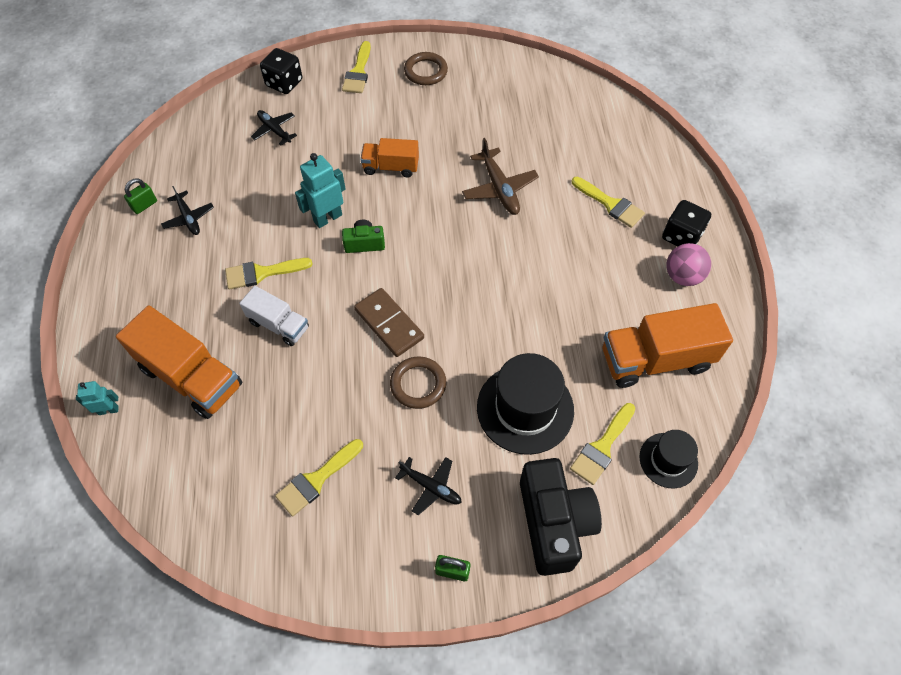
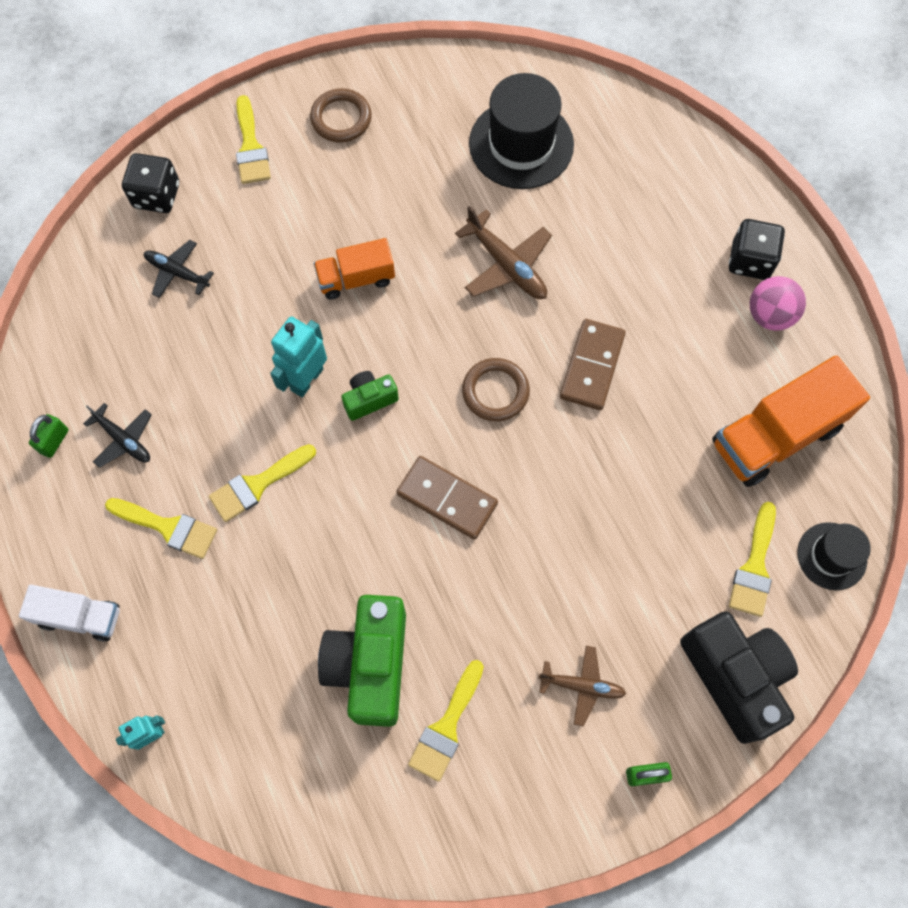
camera: 20 degrees left, 10 degrees up
(191, 377) = (234, 654): orange truck -> none
(279, 325) = (311, 547): white truck -> white truck (80, 616)
(282, 417) = (370, 665): none -> green camera
(418, 384) = (515, 565): brown ring -> brown ring (495, 391)
(431, 487) = (581, 686): black plane -> brown plane
(525, 408) = (650, 551): black hat -> black hat (521, 144)
(533, 270) = (591, 366): none -> brown domino
(610, 204) = (651, 243): yellow brush -> yellow brush (168, 527)

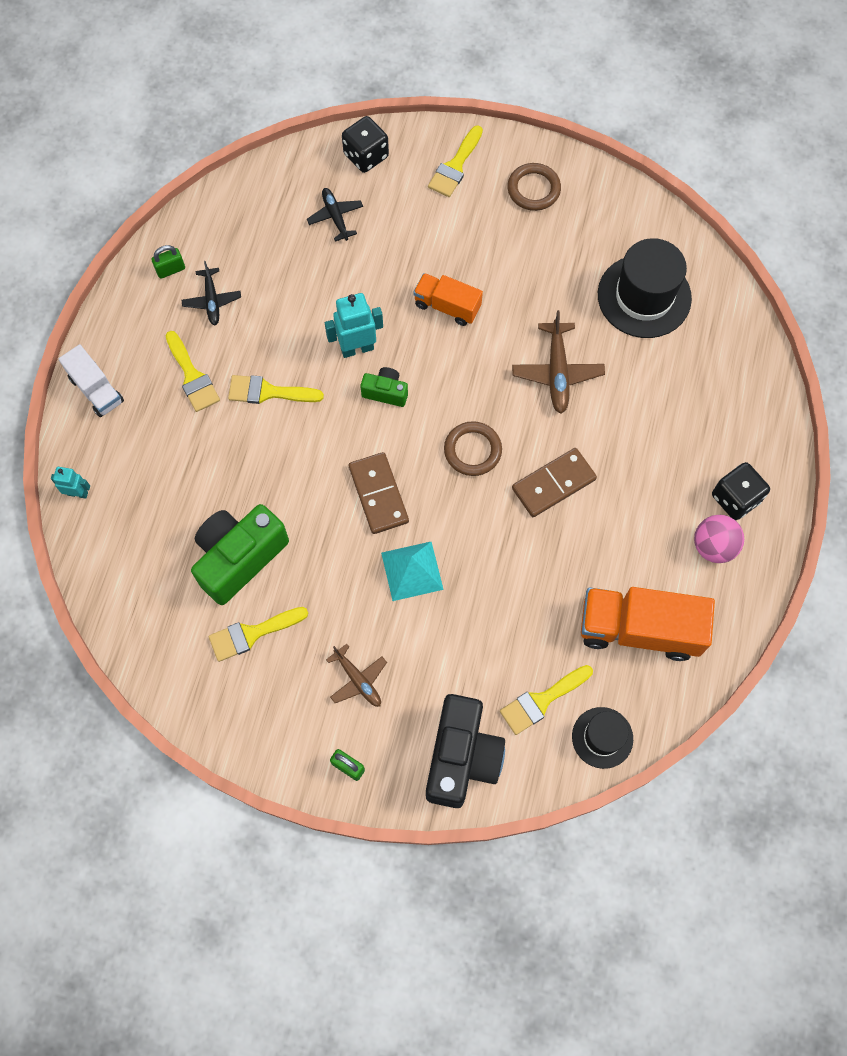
camera: 40 degrees right, 0 degrees up
(540, 544) = (412, 571): none -> turquoise pyramid

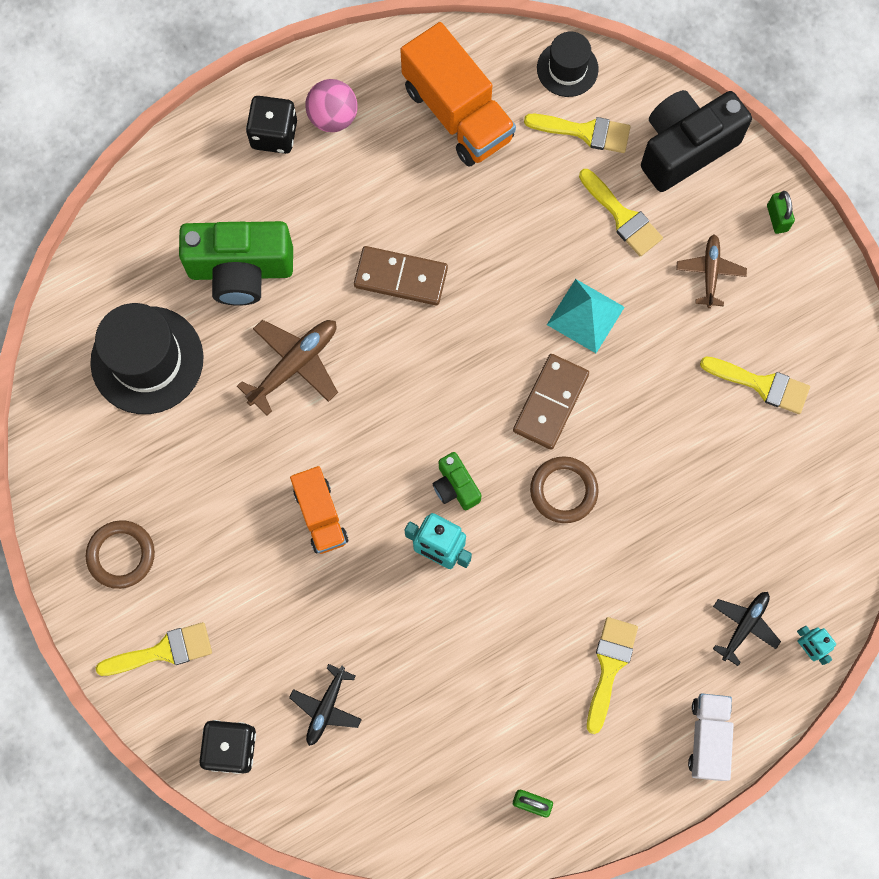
camera: 135 degrees left, 5 degrees up
(212, 300) = (522, 730): black plane -> black plane (744, 626)
(239, 558) = (716, 457): green camera -> green camera (241, 270)
(268, 392) = (556, 585): yellow brush -> yellow brush (622, 217)
(472, 450) = (436, 366): brown ring -> brown ring (563, 491)

